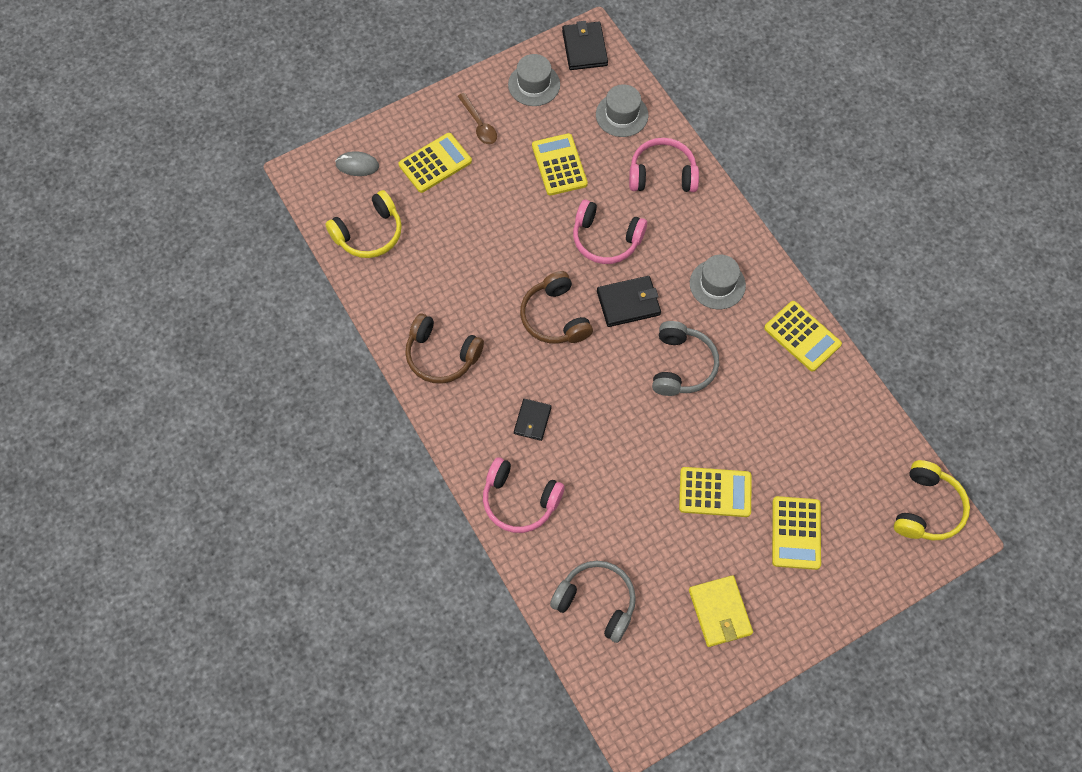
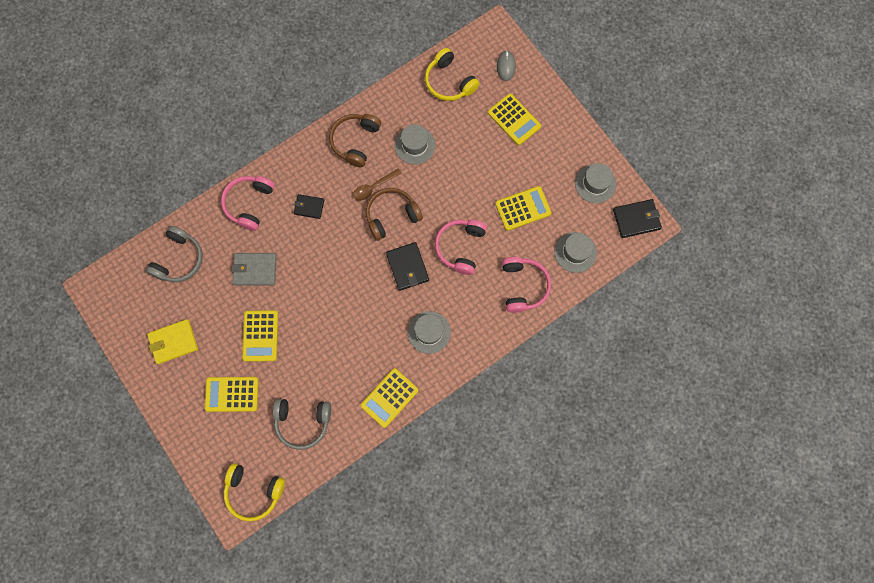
camera: 85 degrees right, 10 degrees up
(456, 282) = (415, 145): none -> grey hat
(479, 124) = (552, 147): brown spoon -> brown spoon (374, 187)
(619, 496) = (255, 270): none -> grey wallet
(682, 366) = (358, 308): grey headphones -> grey headphones (303, 422)

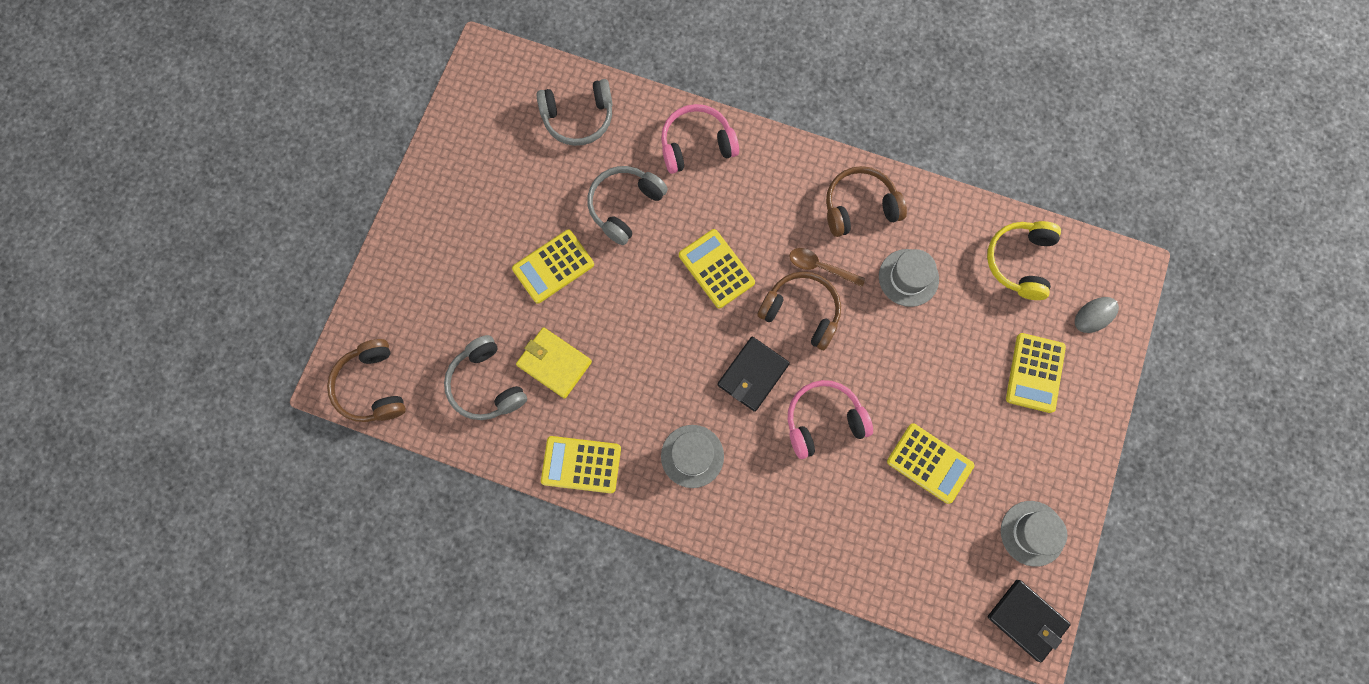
camera: 55 degrees right, 0 degrees up
(173, 342) = (482, 179): yellow wallet -> yellow wallet (554, 363)
(232, 394) = (466, 283): yellow calculator -> yellow calculator (716, 269)
(253, 492) = (372, 387): yellow headphones -> brown headphones
(255, 270) = (624, 206): grey wallet -> grey headphones
(309, 207) = (741, 212): black wallet -> none
(523, 286) = (831, 532): pink headphones -> none
(575, 252) = (923, 569): grey hat -> none

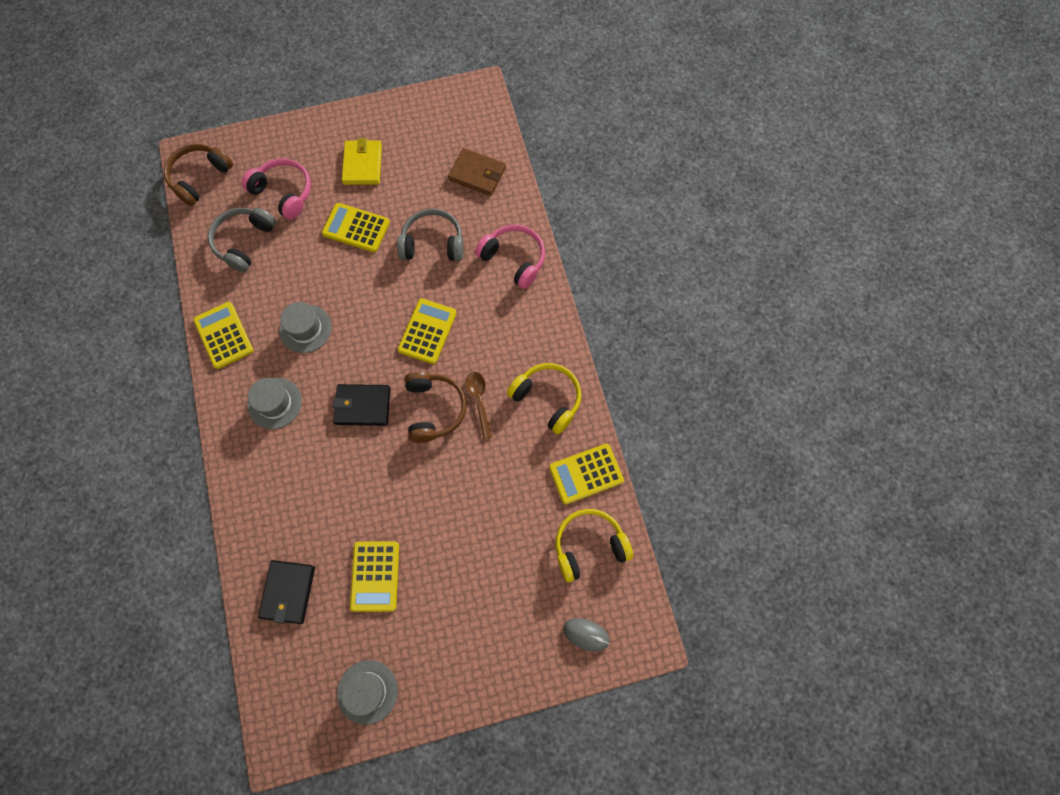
camera: 55 degrees right, 5 degrees down
(554, 363) = (286, 273): yellow wallet -> yellow wallet (362, 164)
(578, 118) = (477, 174): grey headphones -> brown wallet
(823, 420) = (359, 477): pink headphones -> pink headphones (284, 192)
(859, 207) = (547, 399): brown headphones -> yellow headphones
(908, 277) = (515, 469): grey hat -> grey hat (305, 328)
(1027, 620) = (293, 730): black wallet -> black wallet (288, 592)
(1034, 373) = (503, 614): yellow calculator -> yellow calculator (586, 474)

